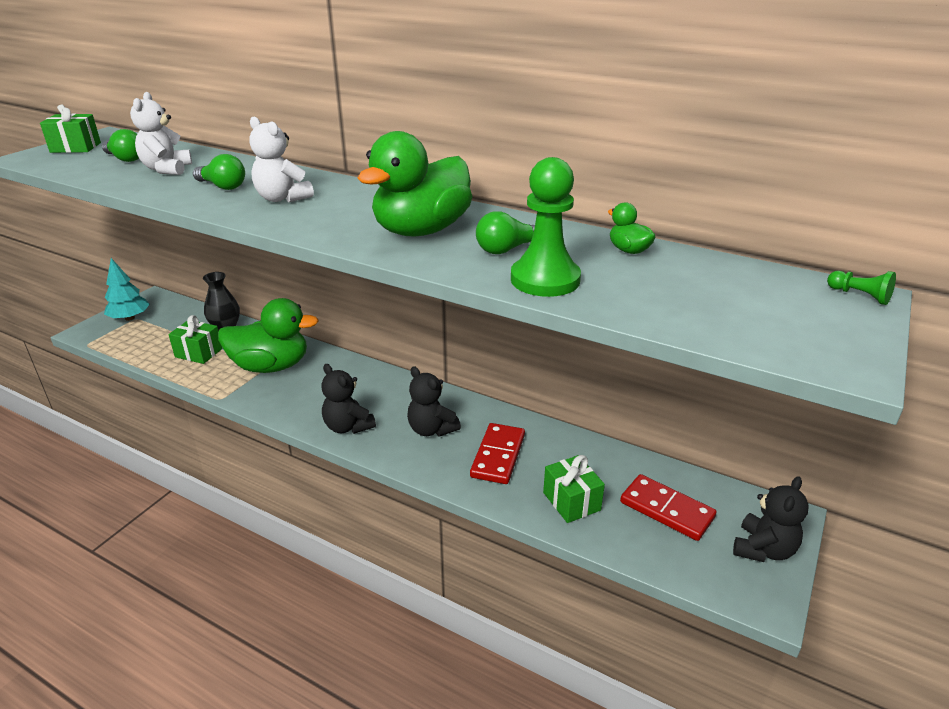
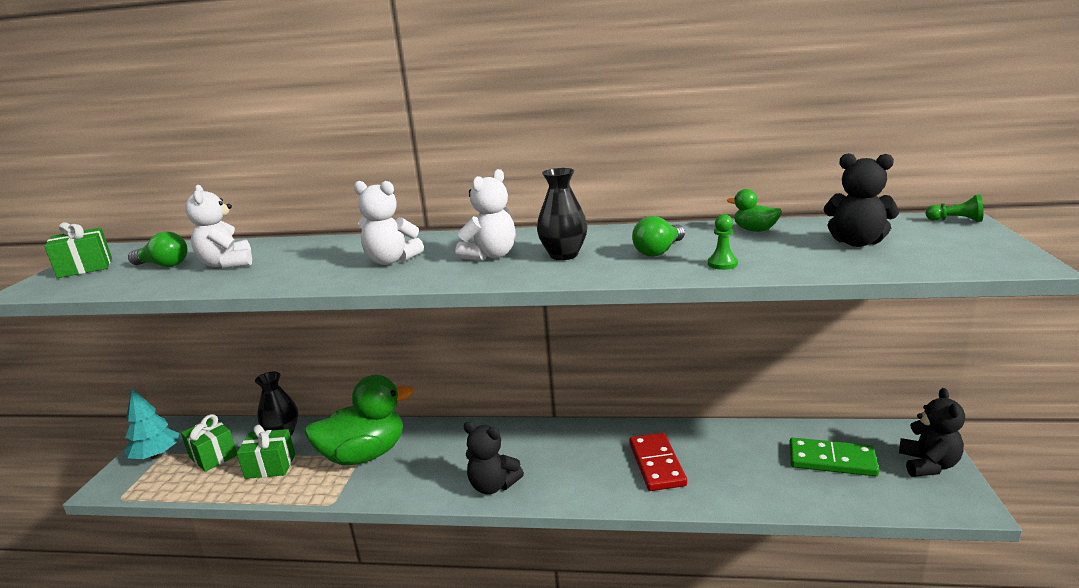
camera: 20 degrees left, 10 degrees down
(222, 186) = (312, 264): green light bulb -> none
(362, 215) = (491, 255): none -> white teddy bear
(421, 231) = (564, 255): green duck -> black vase
(431, 429) = (576, 461): black teddy bear -> black teddy bear (856, 242)
(545, 280) = (722, 264): green pawn -> green pawn, size x0.45
(571, 501) = (752, 481): green gift -> green gift (213, 456)
(666, 510) = (832, 460): red domino -> green domino

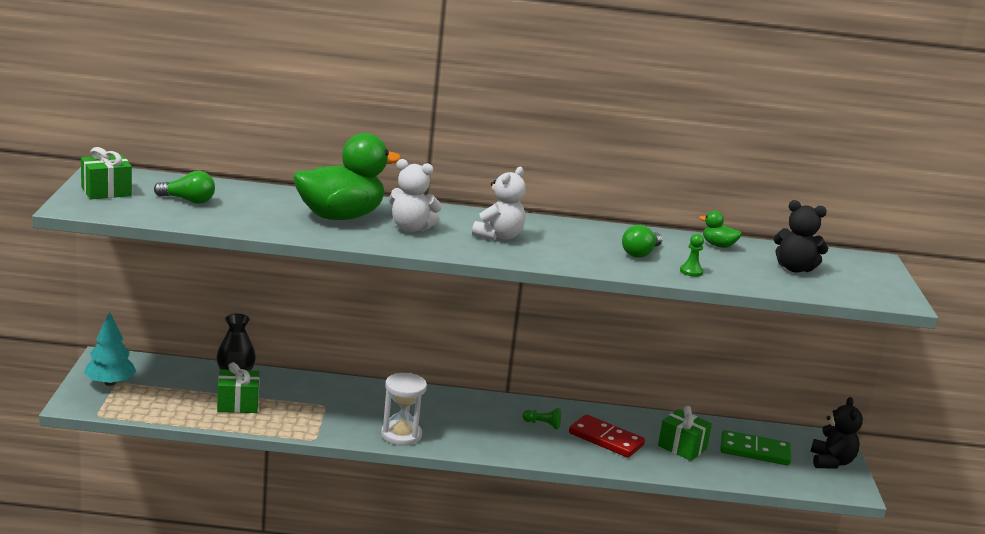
camera: 10 degrees left, 0 degrees up
(213, 456) = (172, 389): green gift -> green gift (682, 447)
(227, 264) = (253, 209): white teddy bear -> none
(364, 455) = (329, 404): green duck -> green duck (340, 216)
(428, 486) = (401, 435): none -> white hourglass
(493, 485) = (461, 440): black teddy bear -> none
(564, 255) = (562, 245): black vase -> none
(657, 464) = (606, 439): red domino -> red domino turned 45 degrees counterclockwise
(956, 220) = (874, 261): green pawn -> green pawn (543, 424)

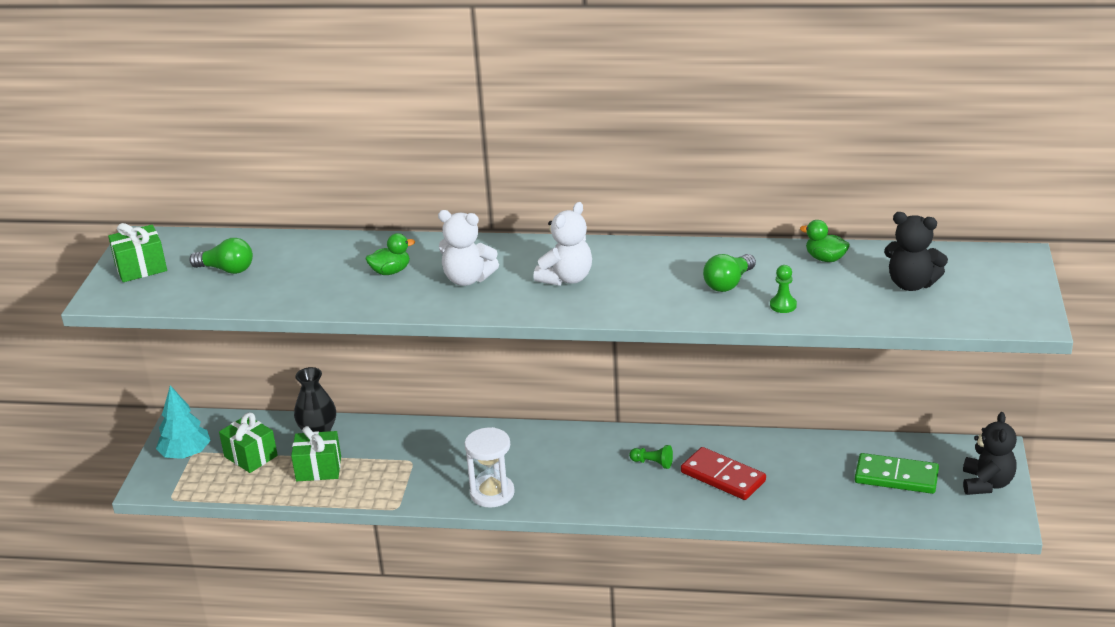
camera: 10 degrees right, 10 degrees up
(340, 216) = (390, 271): green duck -> green duck, size x0.42
(682, 447) = (810, 479): green gift -> green gift (251, 456)

